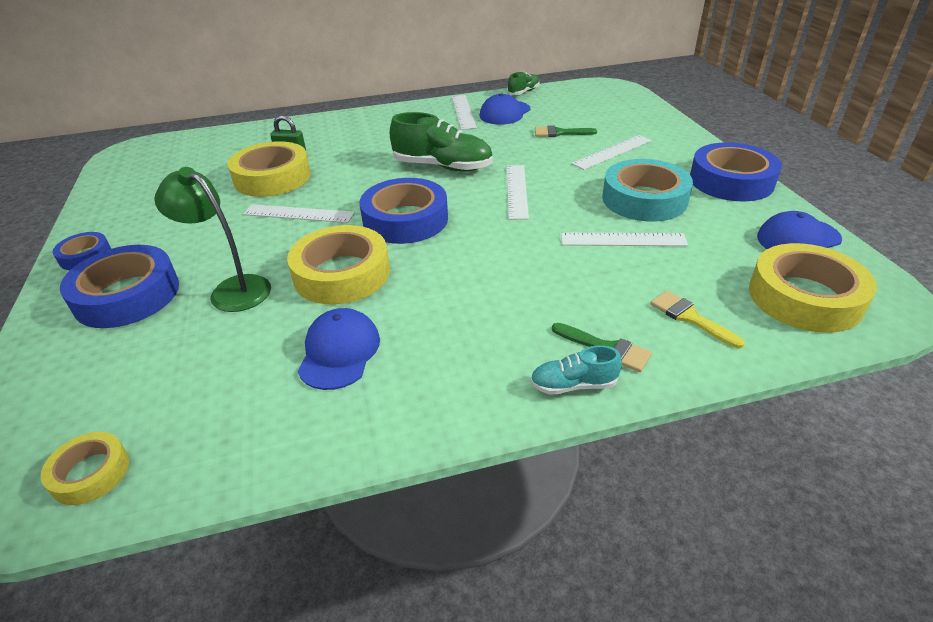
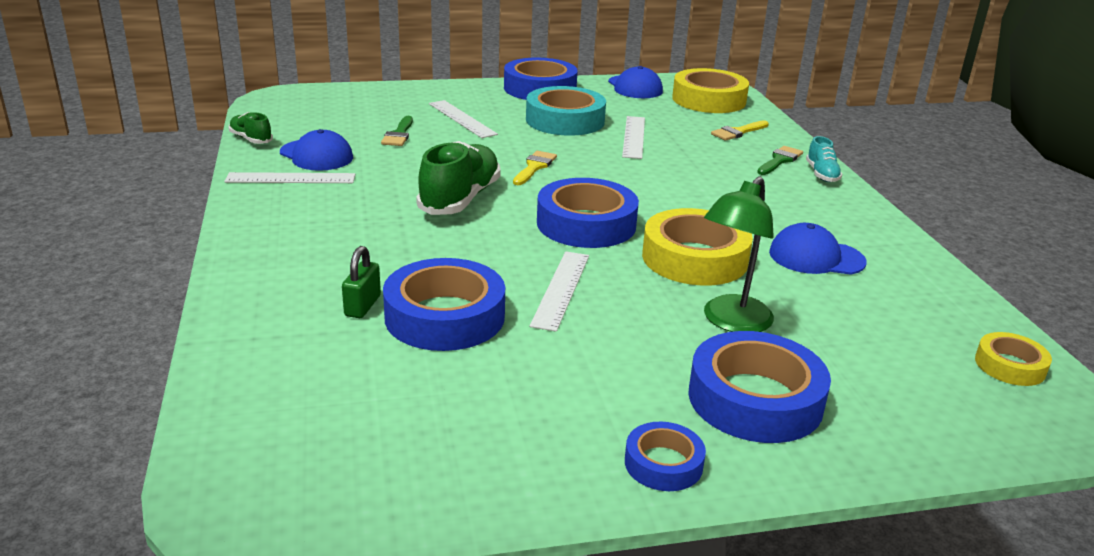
camera: 90 degrees left, 10 degrees down
(272, 177) = (445, 316): yellow tape -> blue tape
(516, 191) = (534, 167): white ruler -> yellow brush

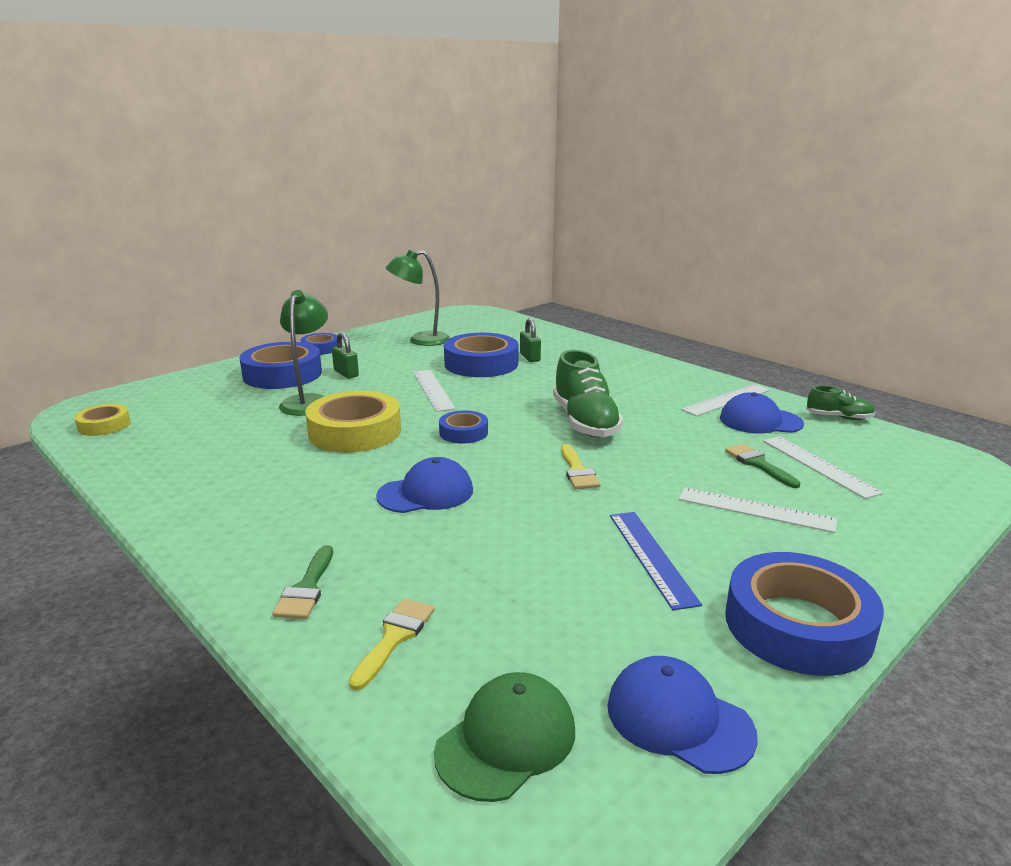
camera: 150 degrees right, 5 degrees down
(463, 420) = (420, 340): none -> green lamp
(565, 120) = (651, 557): turquoise tape -> blue ruler
(586, 224) = (463, 432): blue tape -> blue tape, size x0.53
(633, 137) = (533, 559): white ruler -> white ruler (819, 466)
(654, 365) = (346, 373): none -> green padlock
(709, 100) = (506, 740): yellow tape -> green cap
(816, 257) = (247, 461): blue cap -> blue cap (426, 493)
(821, 174) = (240, 580): turquoise shoe -> none

